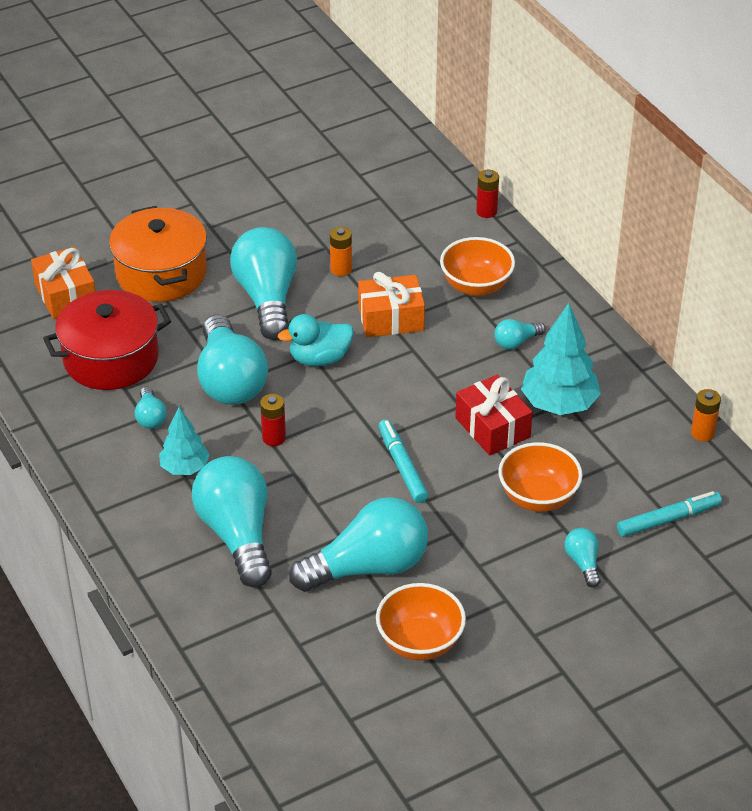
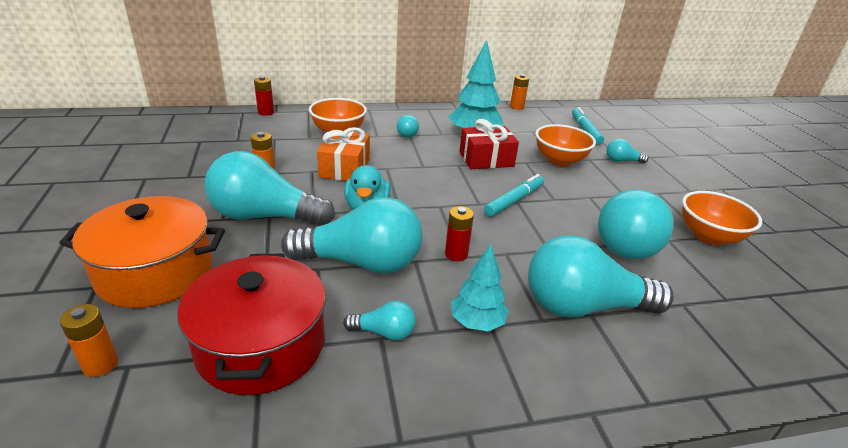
camera: 75 degrees left, 10 degrees down
(66, 295) = (100, 364): orange gift -> orange battery
(368, 567) = (627, 241): turquoise light bulb -> turquoise light bulb turned 150 degrees counterclockwise
(402, 466) = (514, 200): turquoise marker -> turquoise marker turned 135 degrees clockwise

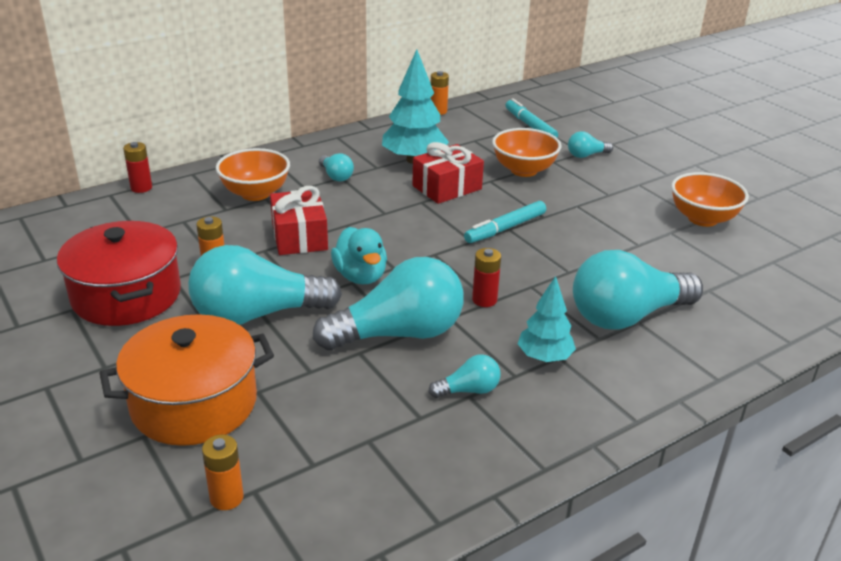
camera: 20 degrees left, 0 degrees up
(261, 345) = (365, 435): red pot -> red pot (126, 295)
(344, 168) = (299, 236): orange gift -> red gift
(514, 200) = (505, 228): turquoise marker -> turquoise marker turned 150 degrees counterclockwise
(627, 241) = (634, 243): turquoise light bulb -> none

